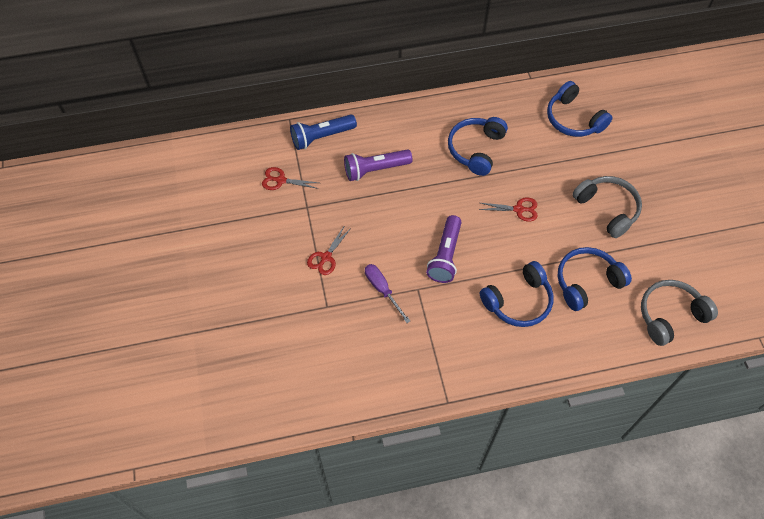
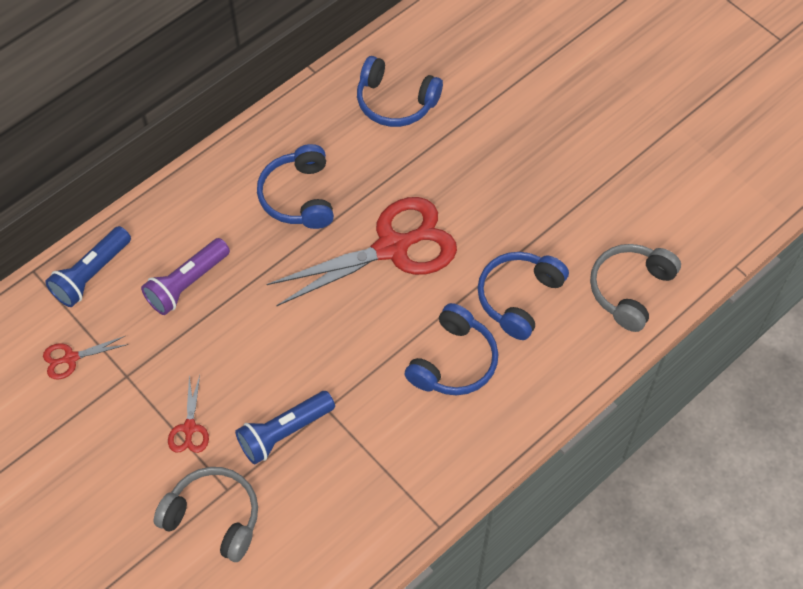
camera: 30 degrees left, 0 degrees up
(382, 290) = (284, 432): purple screwdriver -> blue flashlight
(445, 255) = (336, 350): purple flashlight -> none
(518, 209) = (392, 248): red scissors -> red scissors, size x2.38
(607, 209) = (494, 197): grey headphones -> grey headphones (213, 517)

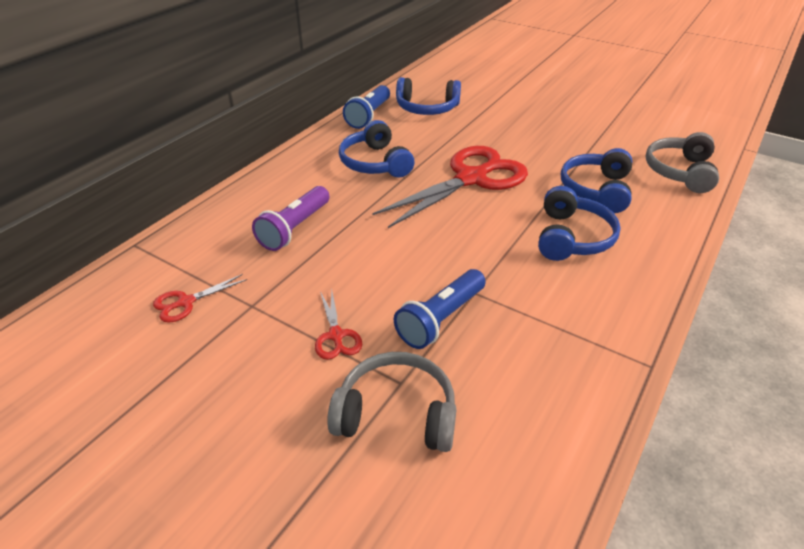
camera: 15 degrees left, 20 degrees down
(91, 274) = (196, 237): blue flashlight -> blue flashlight (369, 116)

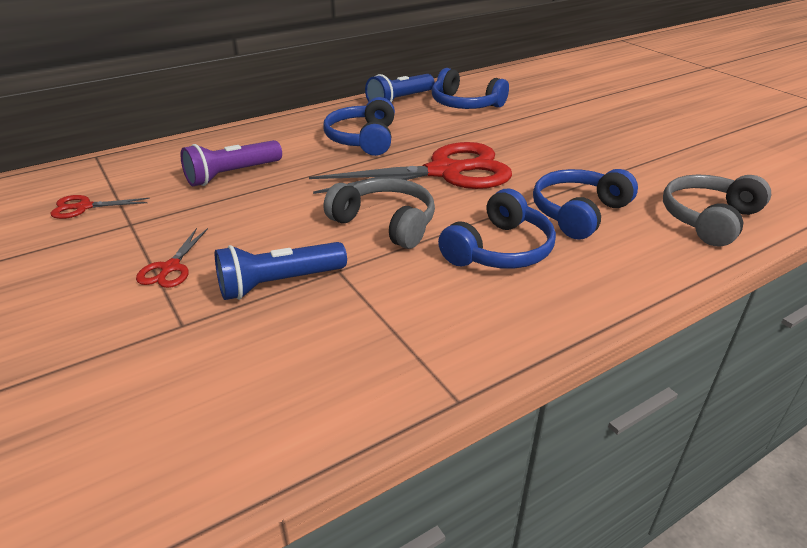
camera: 25 degrees right, 5 degrees down
(396, 414) = (148, 350): grey headphones -> grey headphones (385, 223)

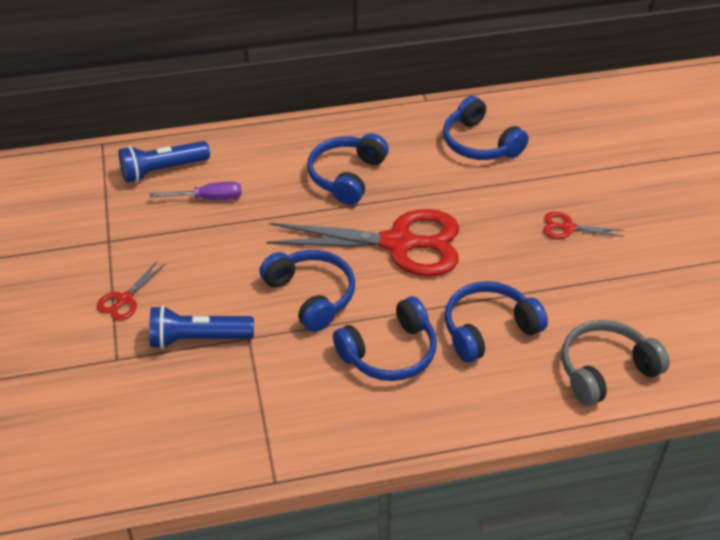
camera: 20 degrees right, 10 degrees up
(84, 207) = (78, 211): red scissors -> red scissors (568, 228)
(232, 174) = (208, 198): purple flashlight -> purple screwdriver
(385, 223) = (311, 296): grey headphones -> blue headphones
(399, 101) = (414, 121): blue flashlight -> blue flashlight (162, 170)

